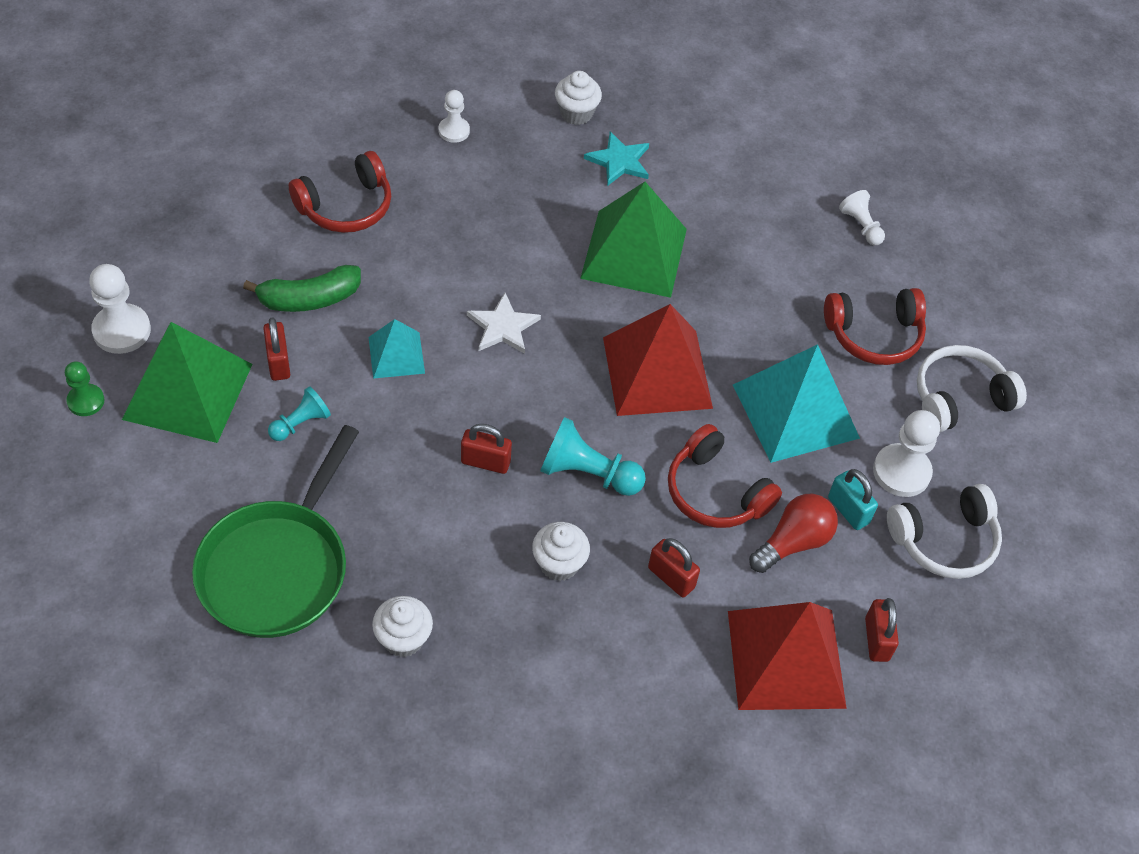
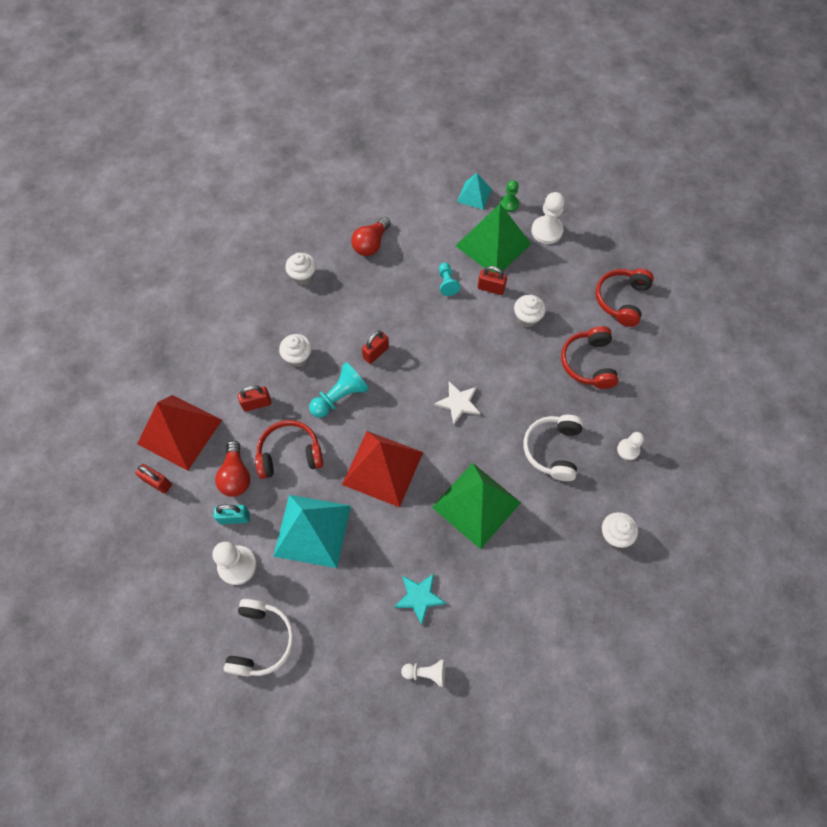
camera: 125 degrees right, 10 degrees up
(278, 567) = (371, 244): green pan -> red light bulb
(309, 299) = (527, 318): green banana -> white cupcake
(396, 355) = (467, 342): turquoise pyramid -> turquoise pyramid (474, 195)
(619, 161) = (558, 539): turquoise star -> turquoise star (419, 597)
(874, 335) = (336, 617): red headphones -> red headphones (621, 300)
(944, 541) = (182, 559): white headphones -> white headphones (552, 449)

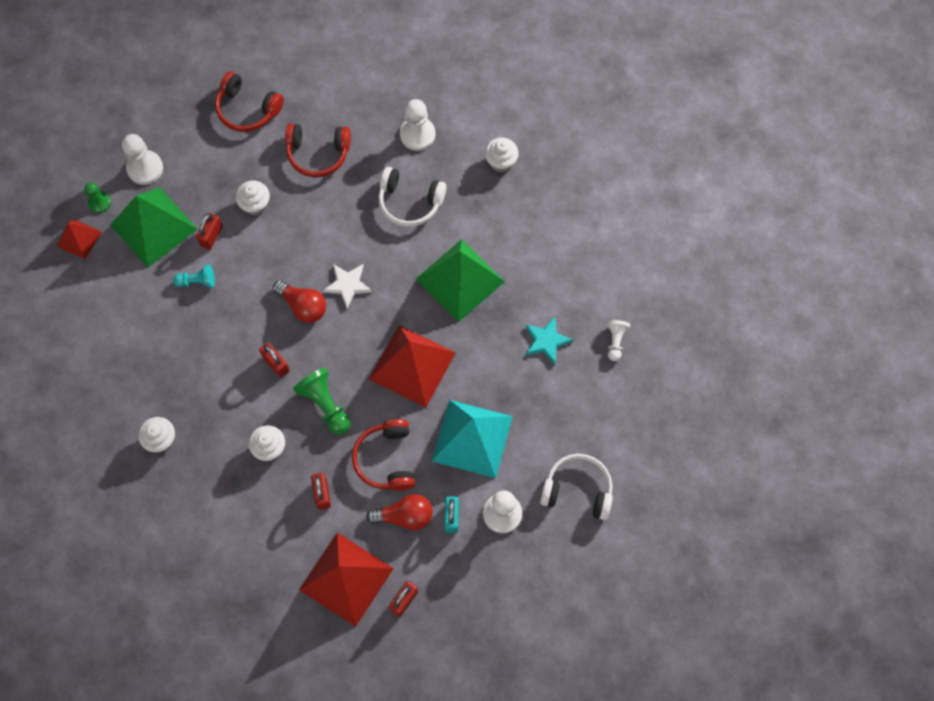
camera: 85 degrees left, 5 degrees up
(340, 397) = (325, 404): turquoise pawn -> green pawn
(371, 244) = (128, 360): red light bulb -> red light bulb (303, 306)
(474, 195) = (79, 239): turquoise pyramid -> red pyramid
(628, 450) = (417, 134): white pawn -> white pawn, size x1.62

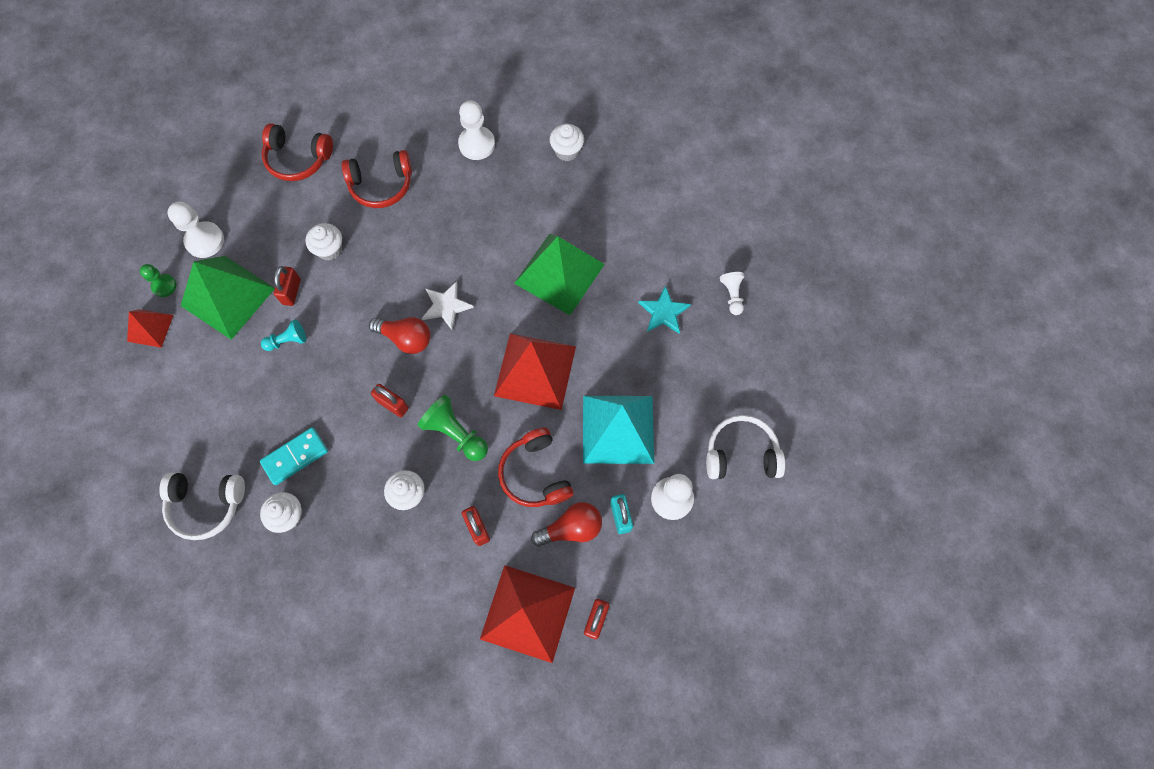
camera: 15 degrees left, 0 degrees up
(179, 388) = (295, 456): none -> turquoise domino
(410, 202) = (487, 210): white headphones -> white headphones (206, 505)

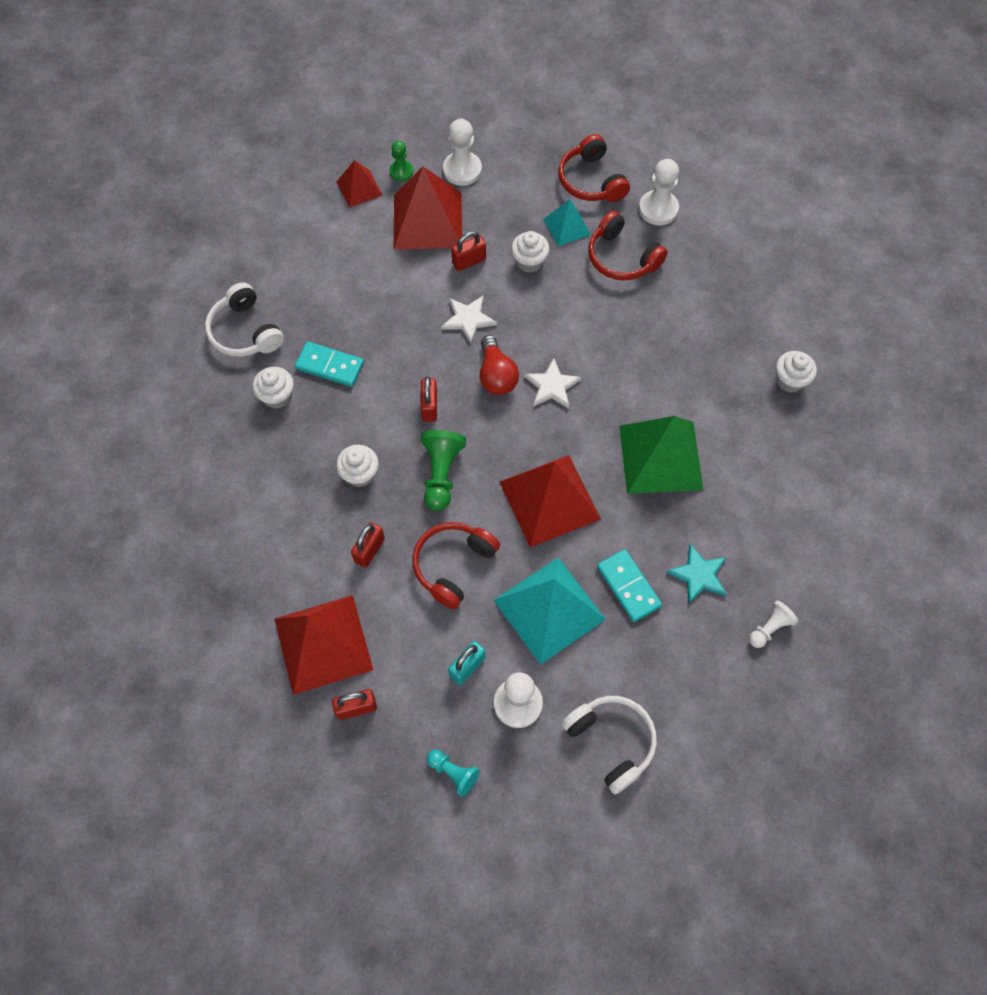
camera: 55 degrees right, 5 degrees down
(227, 296) = (428, 220): green pyramid -> red pyramid
(287, 340) = (424, 289): turquoise pawn -> turquoise pawn (453, 773)
(322, 203) = (567, 226): none -> turquoise pyramid
(341, 326) = (468, 319): none -> white star
(477, 144) = (728, 303): white pawn -> white pawn (658, 209)
(571, 528) = (425, 630): red light bulb -> none
(639, 363) = (628, 586): none -> turquoise domino

